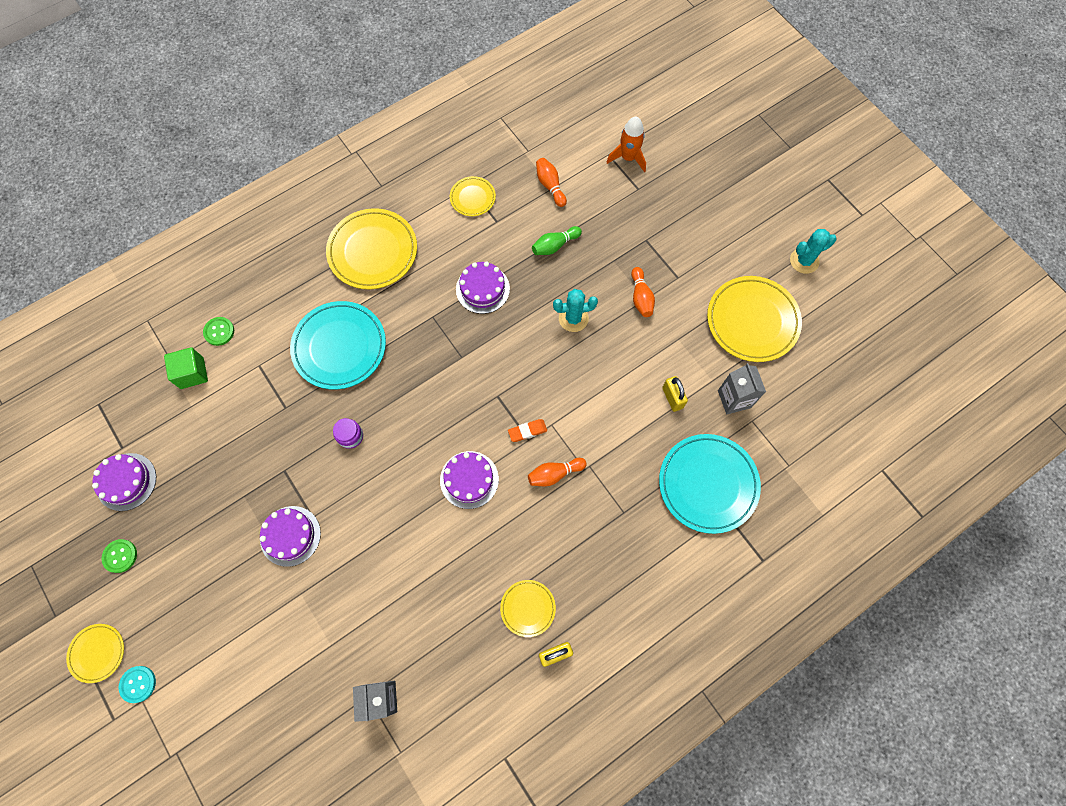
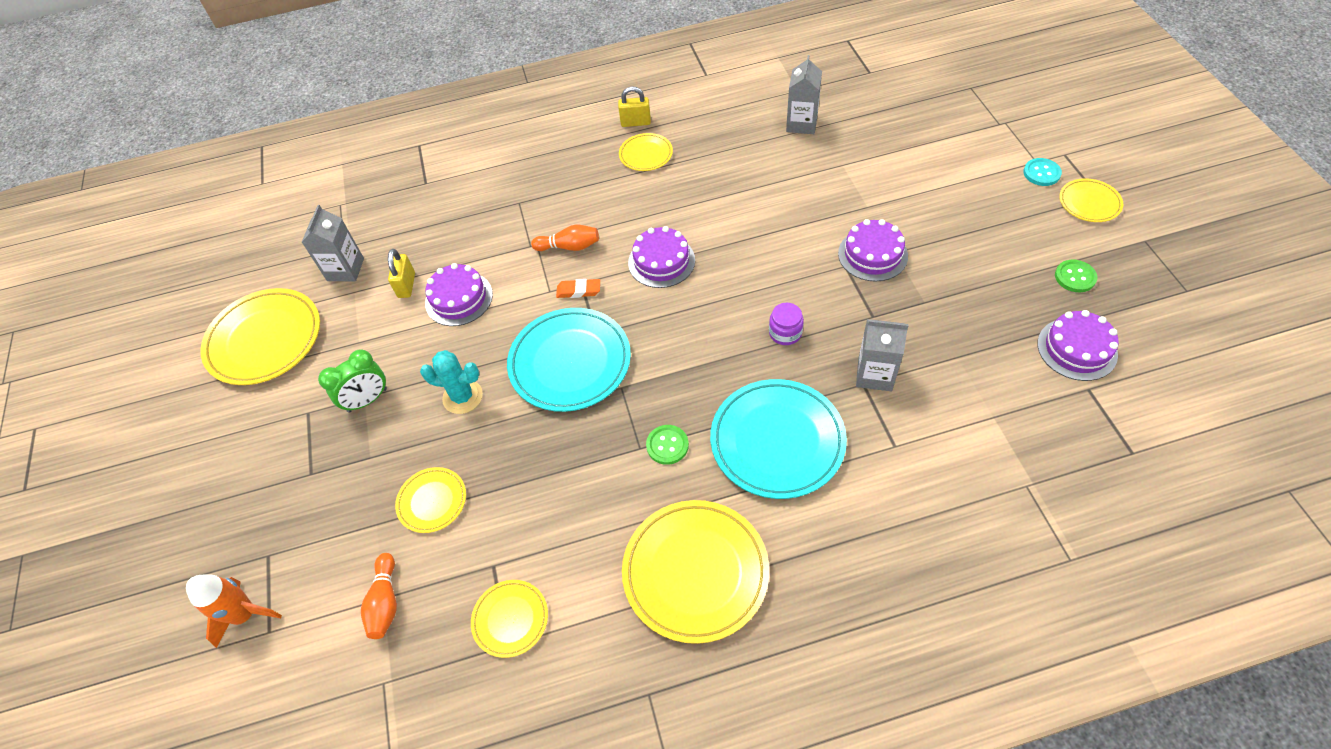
camera: 155 degrees left, 15 degrees down
(192, 373) = (993, 459): green cube -> none
(219, 331) = (952, 509): green button -> green button (667, 445)
(277, 418) = (874, 374): none -> grey carton
(482, 289) = (558, 467): purple cake -> purple cake (459, 298)
(554, 246) = (432, 501): green bowling pin -> yellow plate
(641, 297) = (367, 400): orange bowling pin -> green clock
(708, 484) = (425, 206): turquoise plate -> turquoise plate (570, 362)
(804, 261) = (151, 391): turquoise cactus -> none

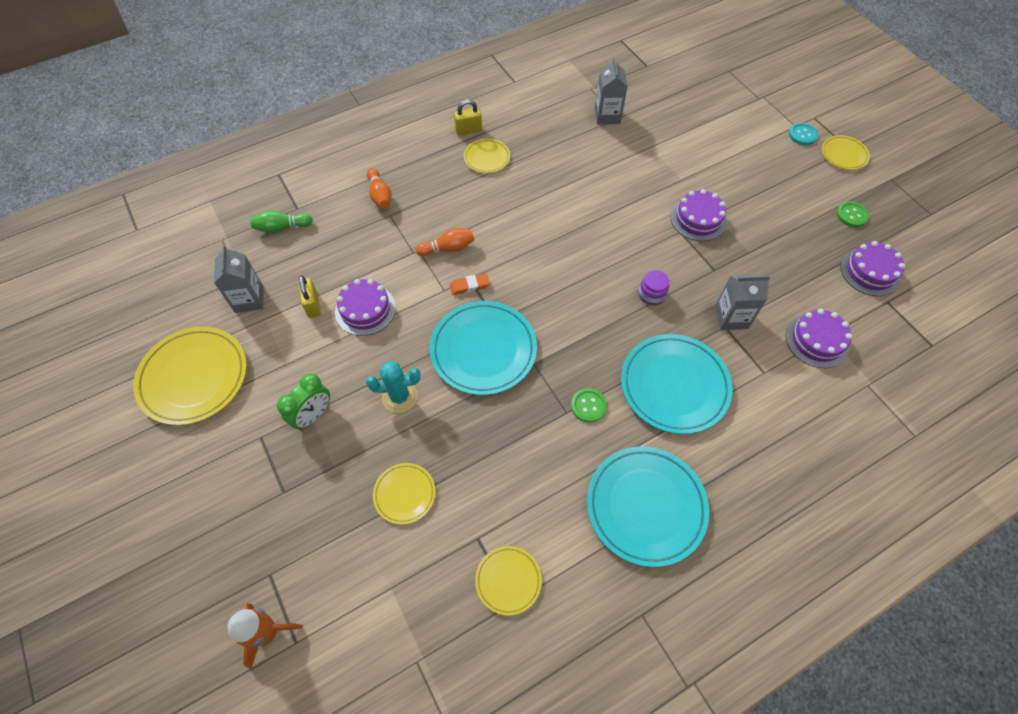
camera: 20 degrees left, 5 degrees up
(385, 602) = (394, 591): orange bowling pin -> orange bowling pin (380, 195)
(403, 200) = (281, 227): none -> green bowling pin
(661, 261) = (531, 250): purple cake -> purple cake (817, 340)
(695, 572) = (646, 506): yellow plate -> turquoise plate

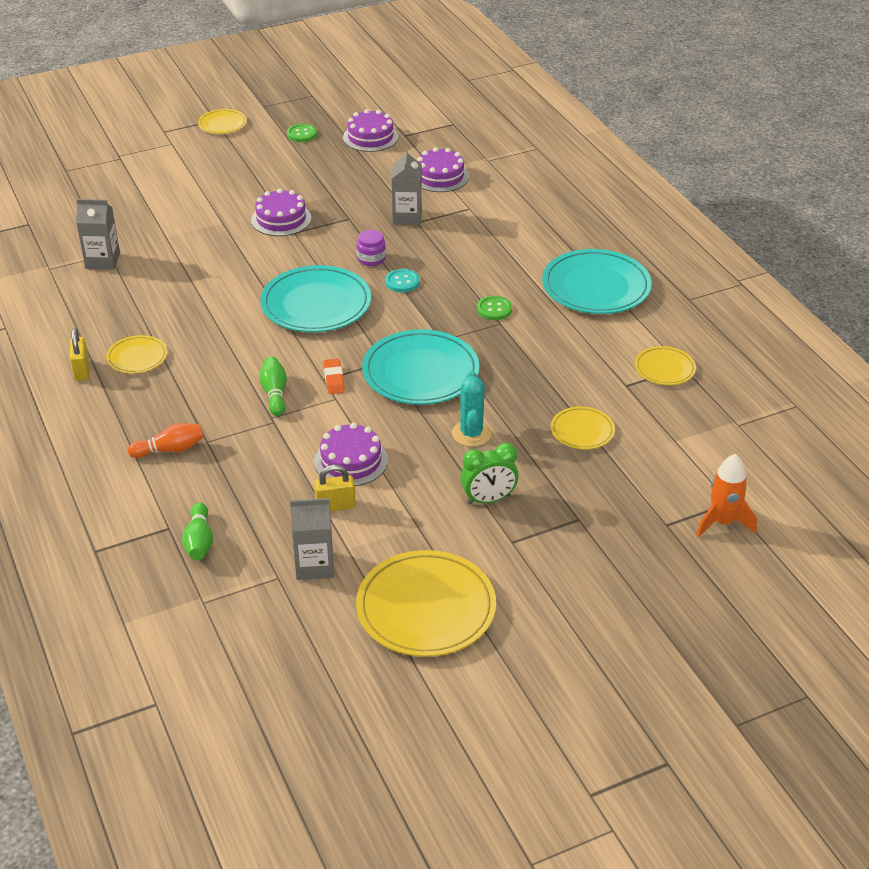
camera: 85 degrees left, 20 degrees down
(313, 415) = (488, 499): green clock -> green clock turned 120 degrees clockwise
(448, 248) = (274, 393): orange bowling pin -> green bowling pin
(674, 385) = (477, 258): turquoise plate -> turquoise plate (316, 304)
(802, 135) = (186, 142): turquoise button -> turquoise button (402, 282)

